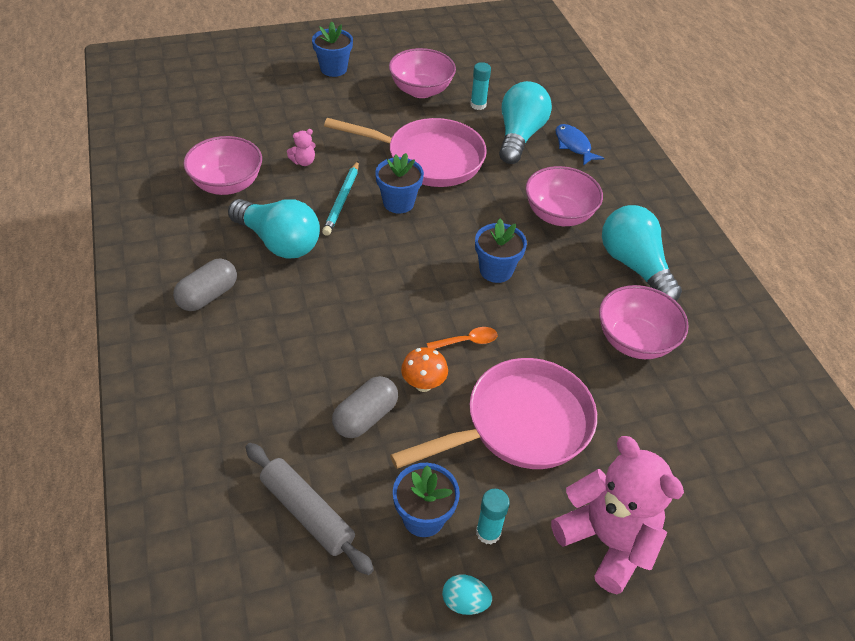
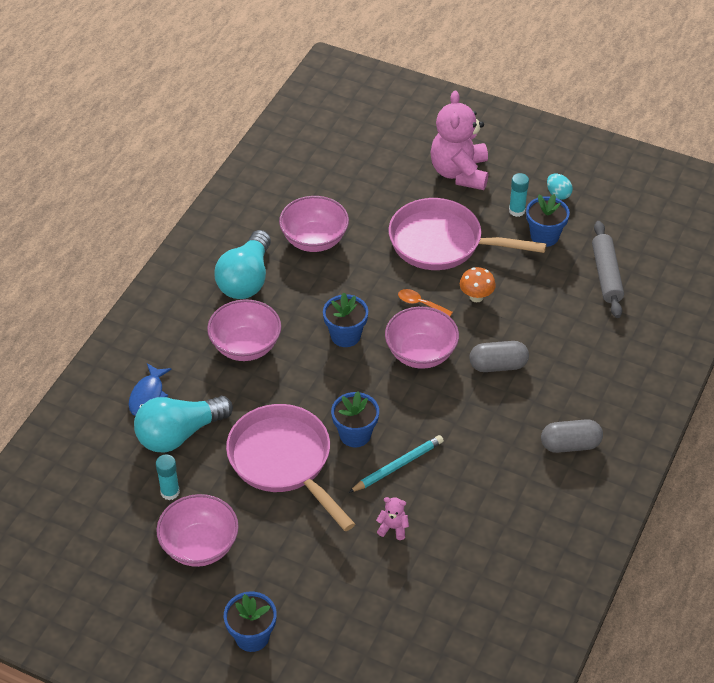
camera: 135 degrees left, 0 degrees up
(227, 184) = (479, 545): pink bowl -> pink bowl (421, 353)
(279, 242) = (482, 458): turquoise light bulb -> none
(365, 417) = (530, 301): grey capsule -> grey capsule (498, 365)

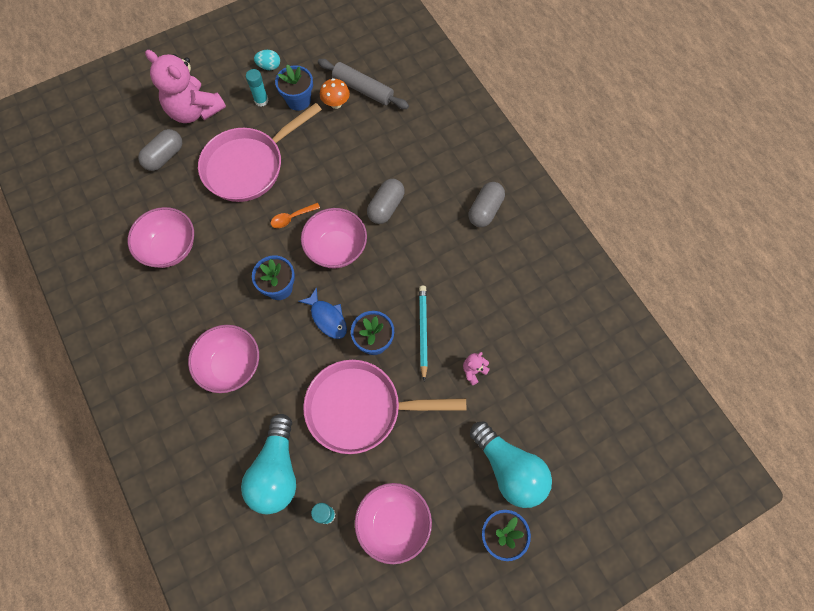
camera: 55 degrees left, 20 degrees up
(148, 396) = (219, 472): blue fish -> blue fish (327, 318)
(246, 279) = (165, 322): turquoise light bulb -> turquoise light bulb (509, 469)
(395, 182) = (164, 156): none -> grey capsule
(476, 297) = (315, 178): orange mushroom -> orange mushroom (336, 104)

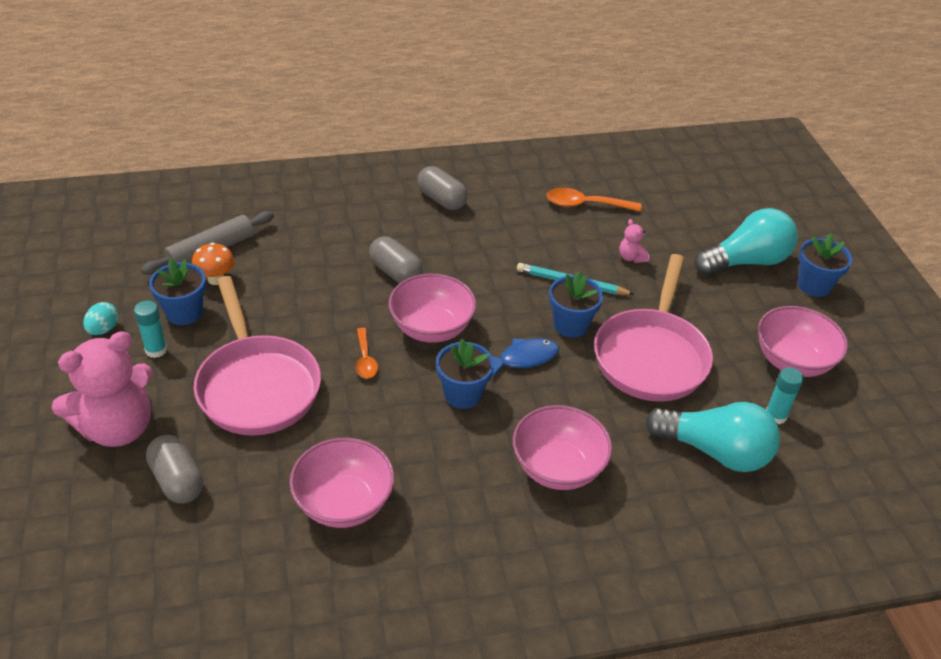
camera: 75 degrees left, 25 degrees down
(529, 319) = (585, 205): none -> orange spoon

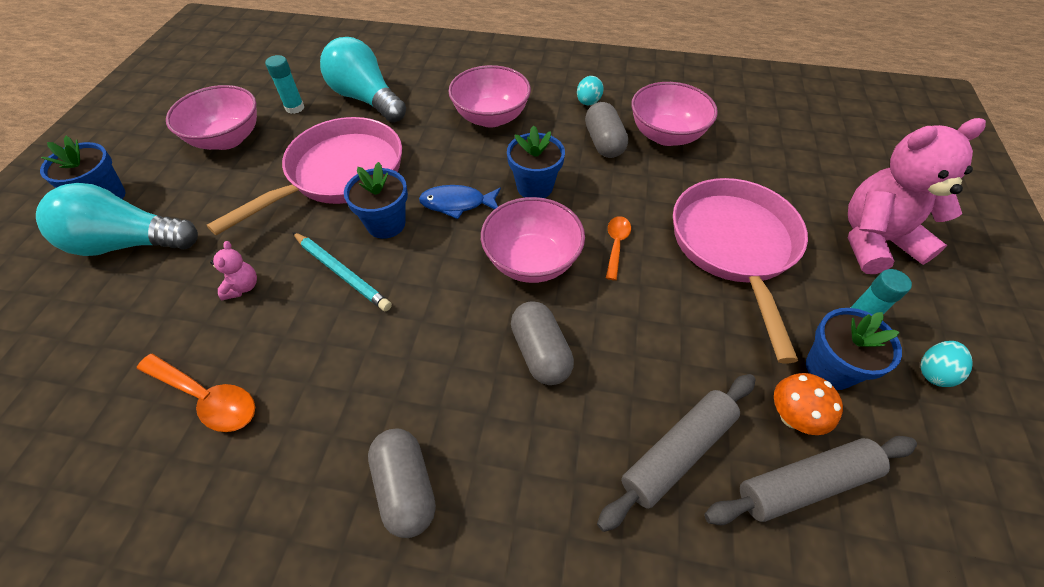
camera: 155 degrees left, 10 degrees up
(177, 480) = (805, 182): grey capsule -> grey capsule (604, 143)
(290, 246) = (678, 452): none -> grey rolling pin
(455, 529) = (588, 102): none -> turquoise egg

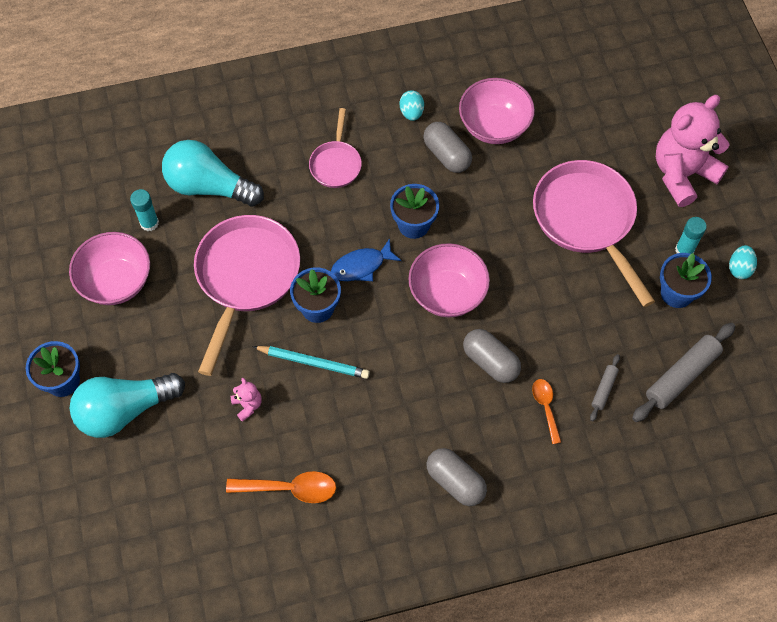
camera: 25 degrees left, 10 degrees up
(491, 117) = (336, 164): pink bowl -> pink pan
(616, 245) = (501, 253): orange spoon -> orange spoon (545, 407)
(678, 452) = (604, 389): grey rolling pin -> grey rolling pin, size x0.51
(792, 417) = (663, 337): orange mushroom -> none

